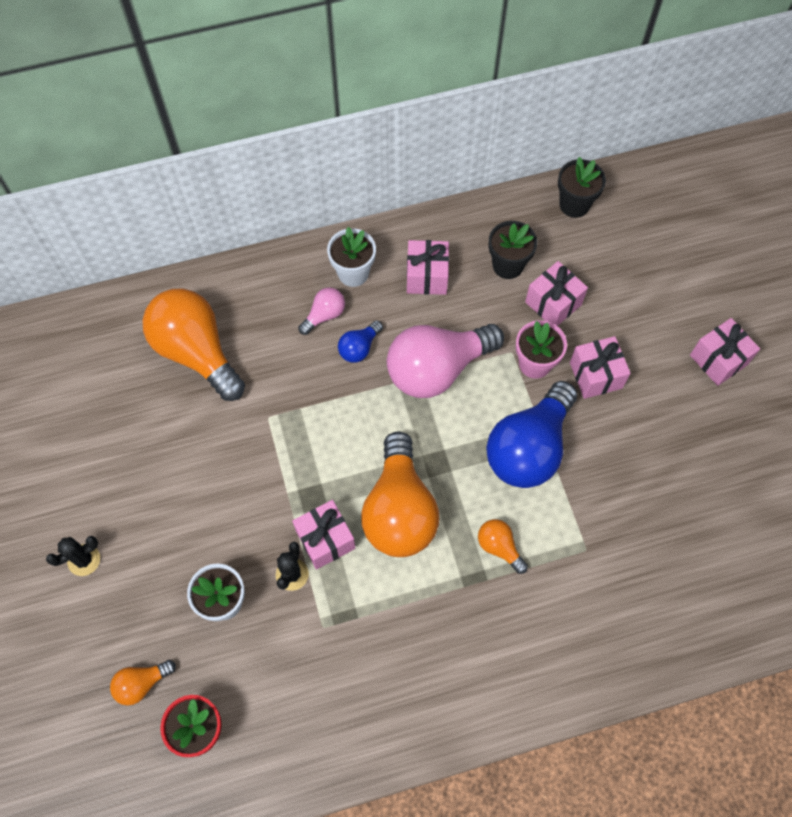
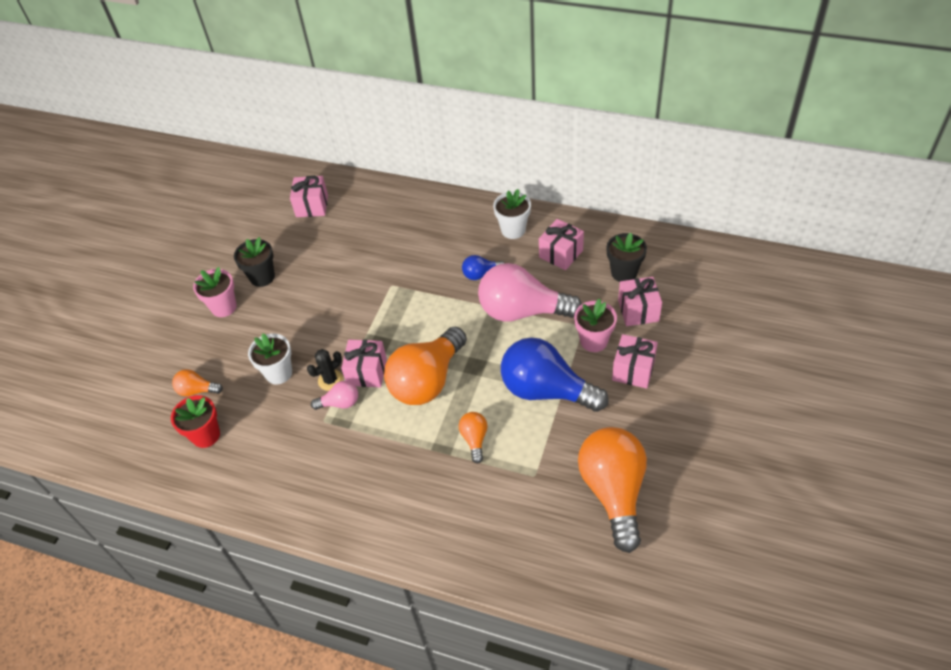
camera: 40 degrees right, 15 degrees down
(84, 560) = (224, 307): black cactus -> pink flower pot
(197, 352) = (380, 229): orange light bulb -> orange light bulb (613, 491)
(324, 315) = (474, 245): pink light bulb -> pink light bulb (340, 403)
(529, 448) = (546, 390): blue light bulb -> blue light bulb turned 45 degrees clockwise
(574, 205) = (705, 257): black flower pot -> black flower pot (262, 277)
(718, 360) = (740, 408): pink gift -> pink gift (312, 206)

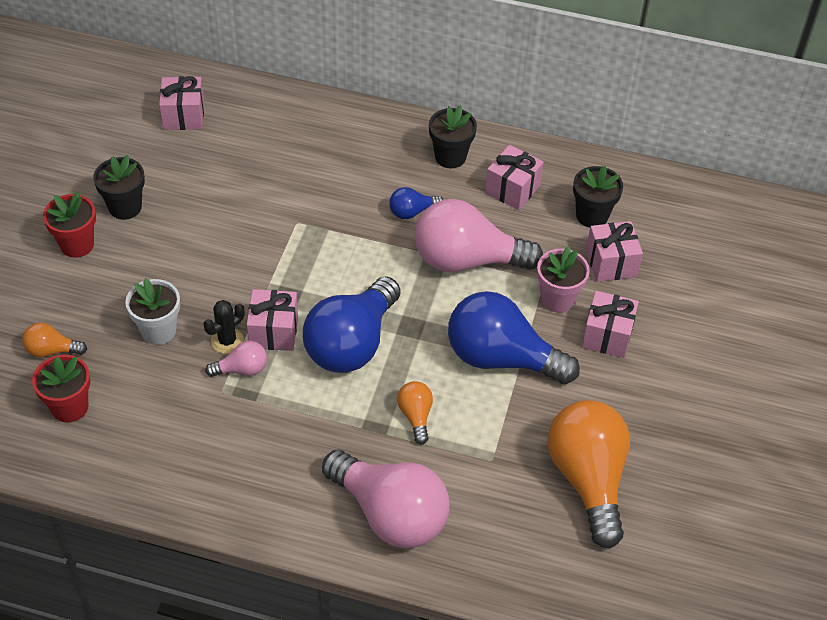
camera: 10 degrees left, 0 degrees up
(224, 307) = (77, 245): pink flower pot -> red flower pot
(427, 380) = (351, 343): orange light bulb -> blue light bulb
(449, 522) = (390, 514): none -> pink light bulb
(513, 230) = (450, 157): white flower pot -> black flower pot

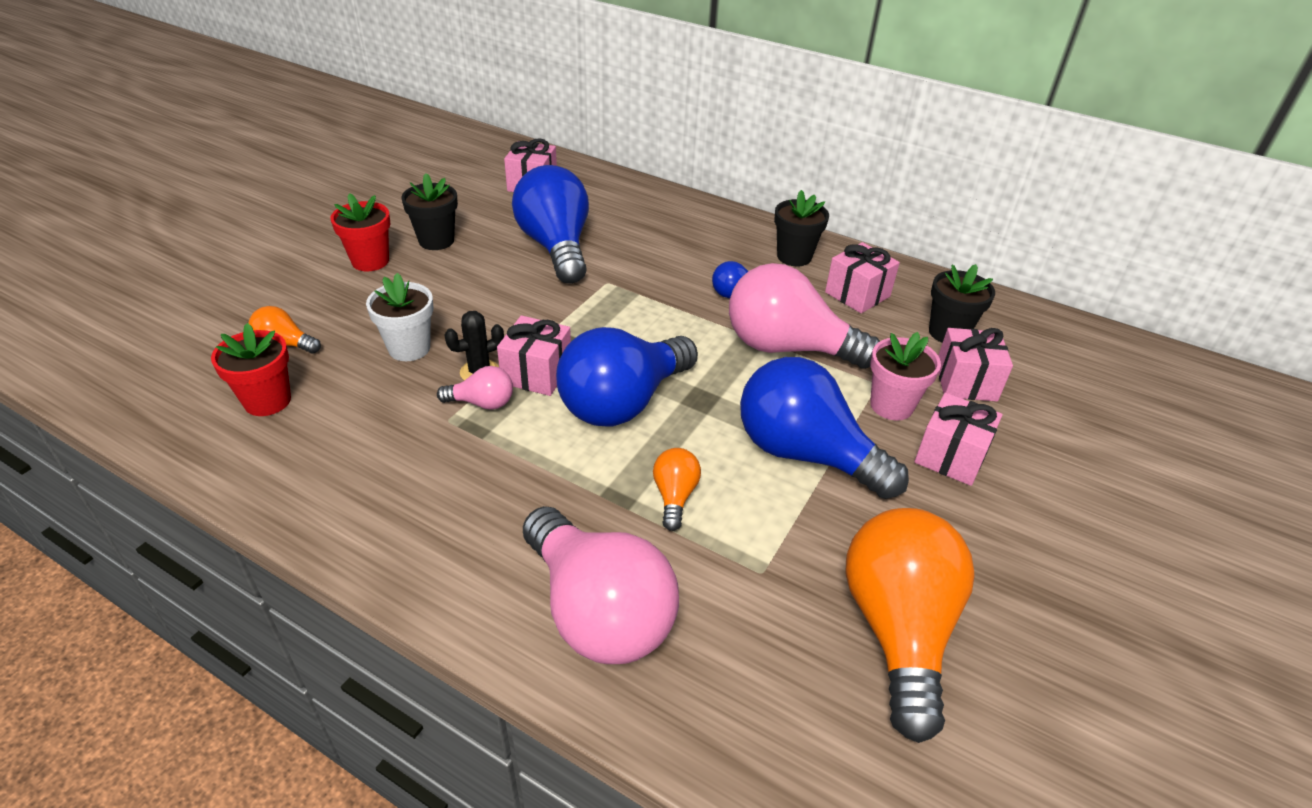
camera: 15 degrees right, 10 degrees down
(237, 191) = (556, 247): none -> blue light bulb

